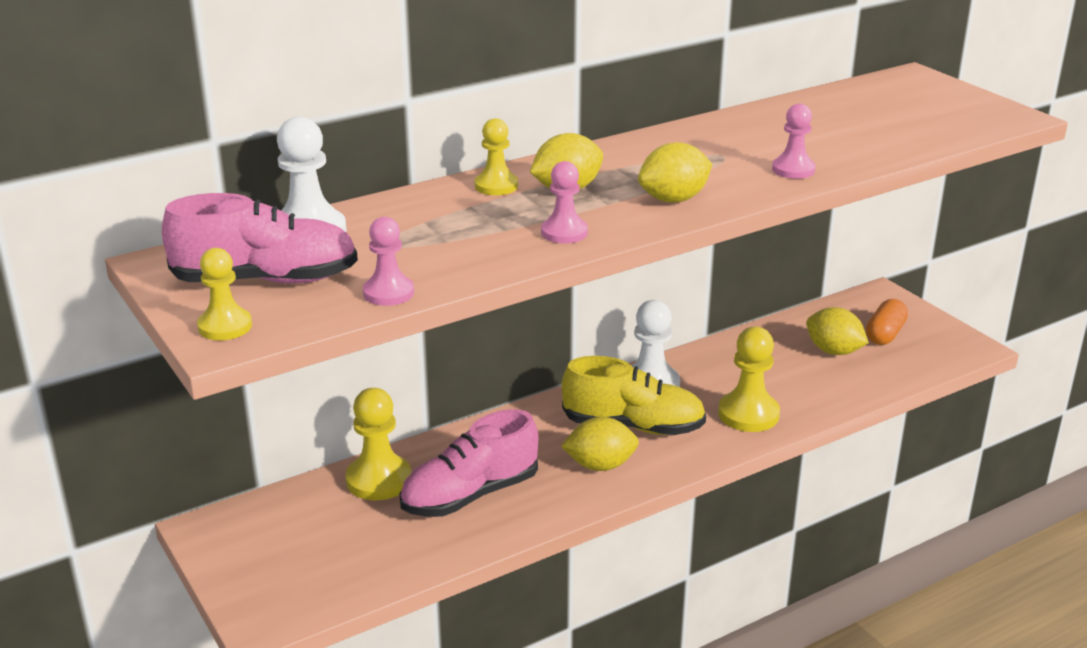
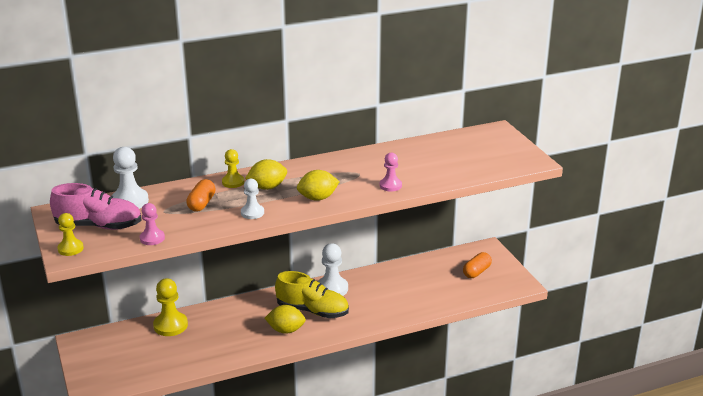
camera: 10 degrees right, 0 degrees up
(455, 225) = (201, 203): none -> orange capsule
(470, 495) = (213, 338): pink shoe -> none
(564, 233) = (252, 213): pink pawn -> white pawn
(748, 414) = (377, 310): yellow pawn -> none
(833, 351) = (442, 279): yellow lemon -> none

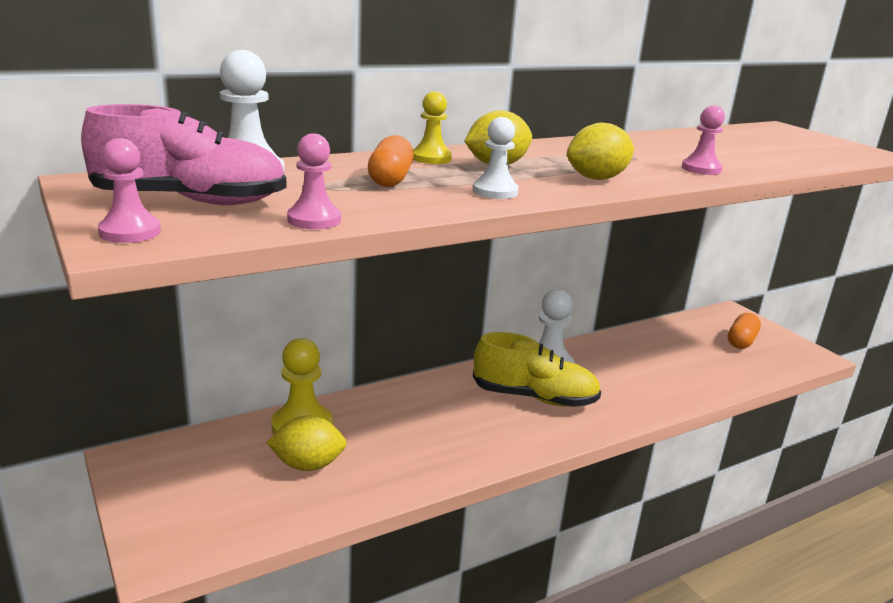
camera: 10 degrees left, 5 degrees down
(70, 249) = (130, 232): yellow pawn -> pink pawn
(286, 330) = (505, 429): yellow lemon -> yellow lemon (308, 465)

